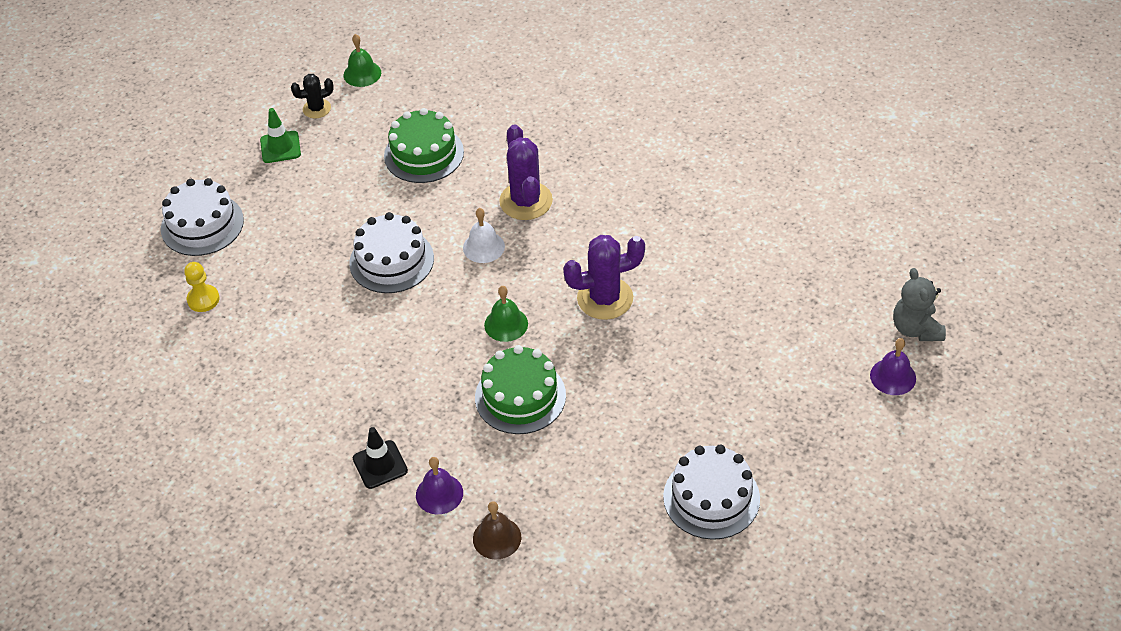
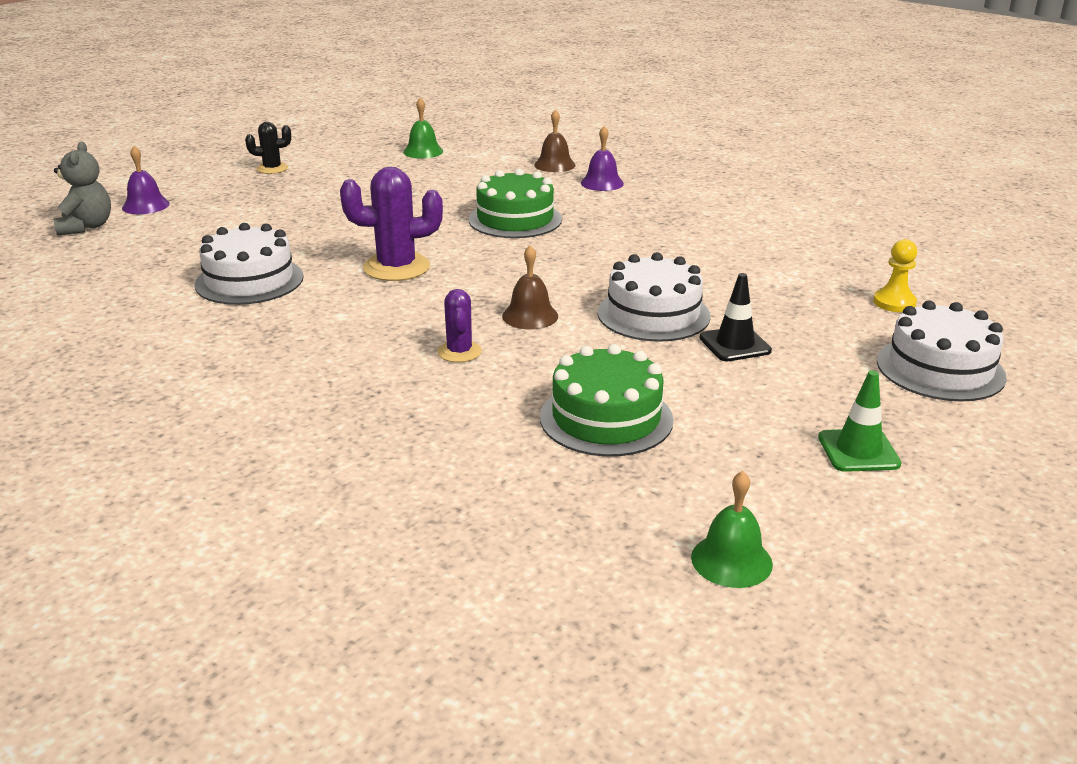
camera: 175 degrees left, 20 degrees down
(317, 109) = (811, 504): black cactus -> black cactus (272, 169)
(380, 464) = (657, 197): black traffic cone -> black traffic cone (735, 344)
(483, 247) = (530, 316): white bell -> brown bell
(506, 324) = (517, 259): green bell -> green bell (423, 151)
(526, 201) = (459, 352): purple cactus -> purple cactus, size x0.57
(711, 497) = (366, 168): white cake -> white cake (249, 280)

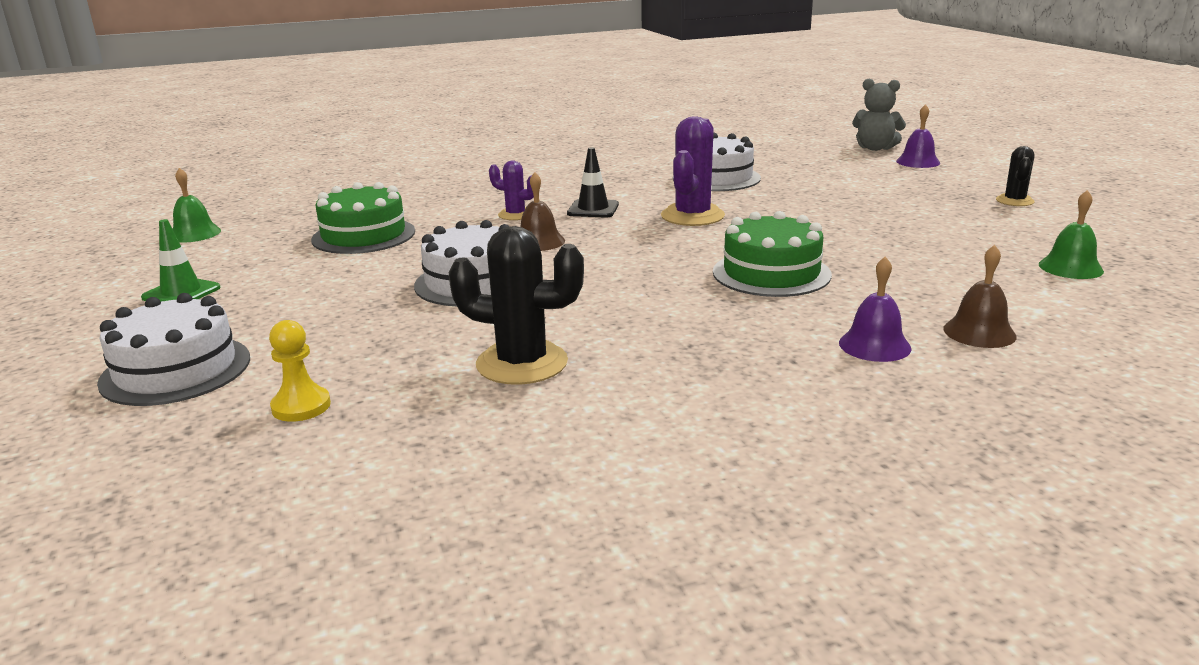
camera: 120 degrees right, 5 degrees down
(735, 344) = (373, 298): black traffic cone -> black traffic cone (593, 209)
(750, 259) = (522, 363): none -> black cactus

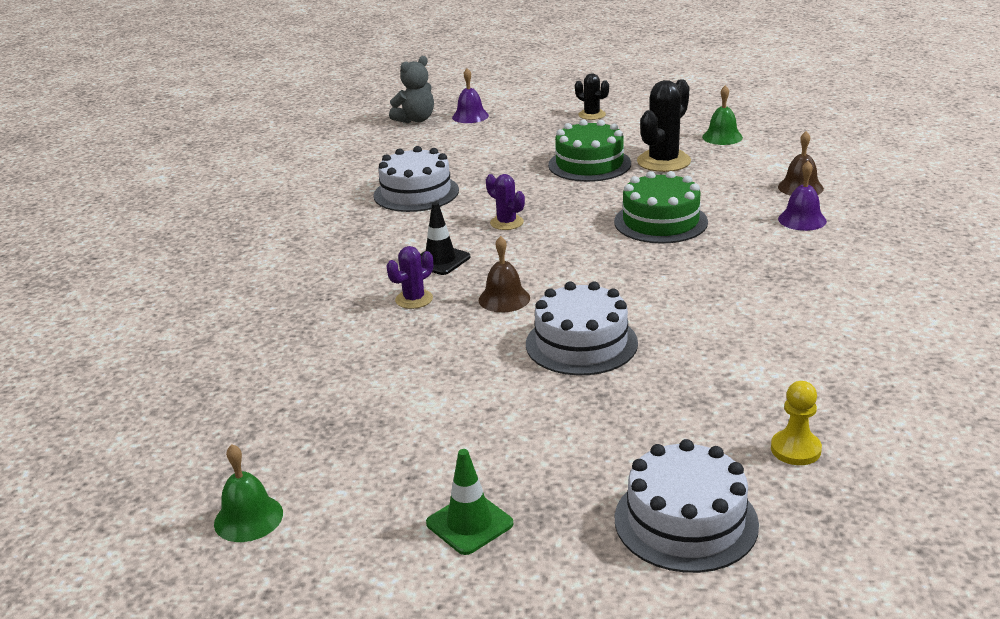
camera: 65 degrees left, 5 degrees up
(363, 235) = (388, 391): green cake -> green cake (589, 164)
(522, 363) = (765, 343): black cactus -> black cactus (663, 161)
(692, 216) = (506, 223): purple cactus -> purple cactus, size x0.57

